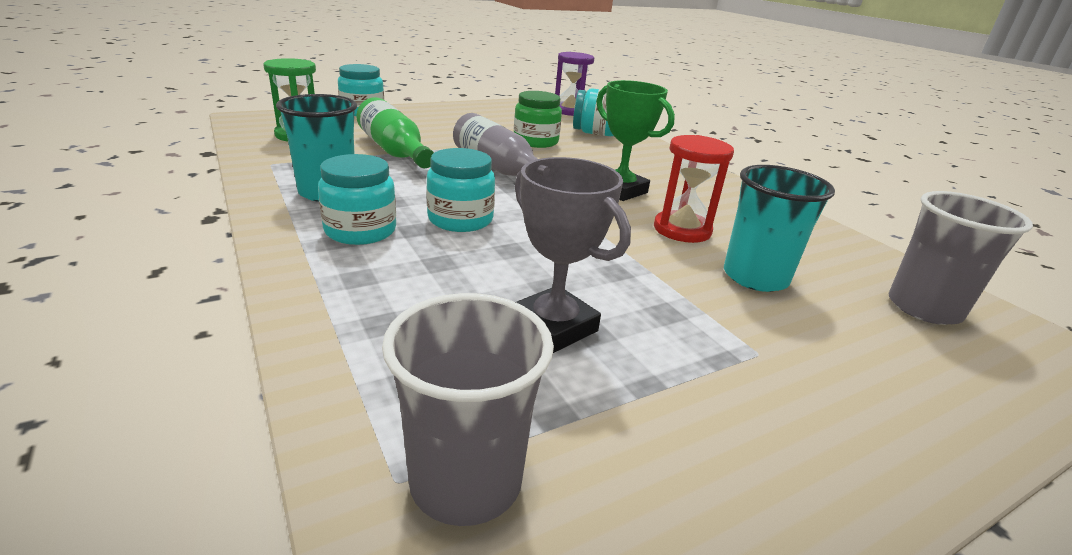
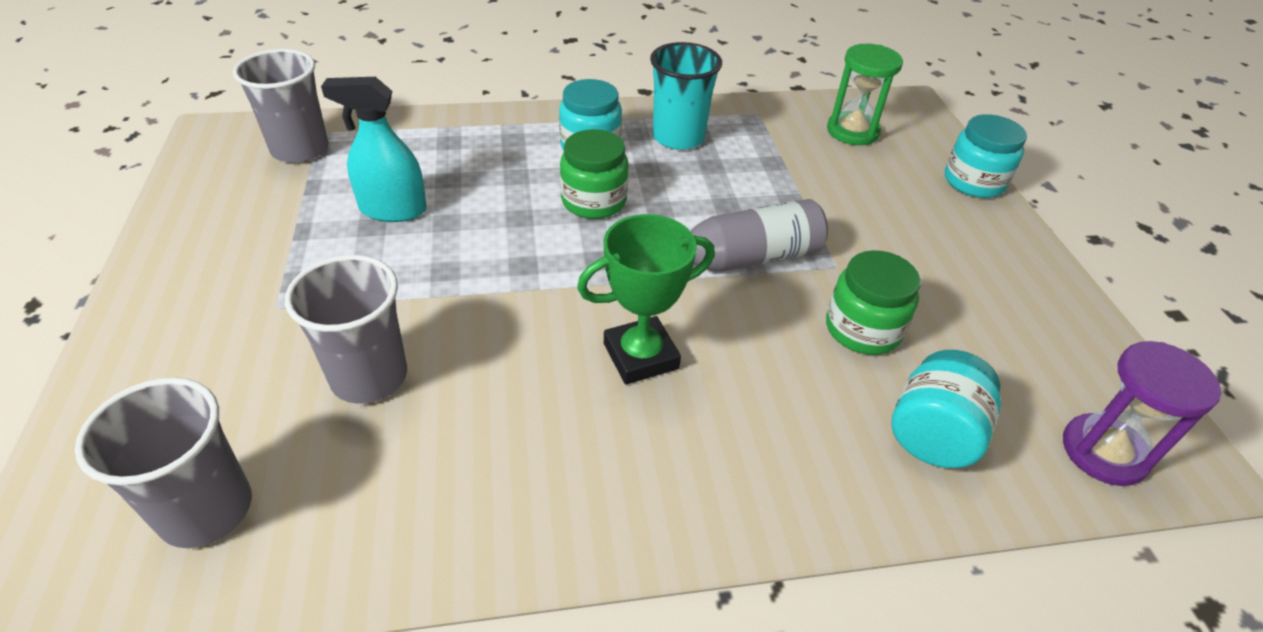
camera: 110 degrees right, 15 degrees up
(394, 151) = (802, 188): green bottle -> none
(460, 219) = (594, 201): turquoise jar -> green jar
(553, 326) = (393, 209): grey trophy -> turquoise spray bottle
(682, 230) = (502, 367): red hourglass -> none
(755, 277) = (369, 376): turquoise cup -> grey cup

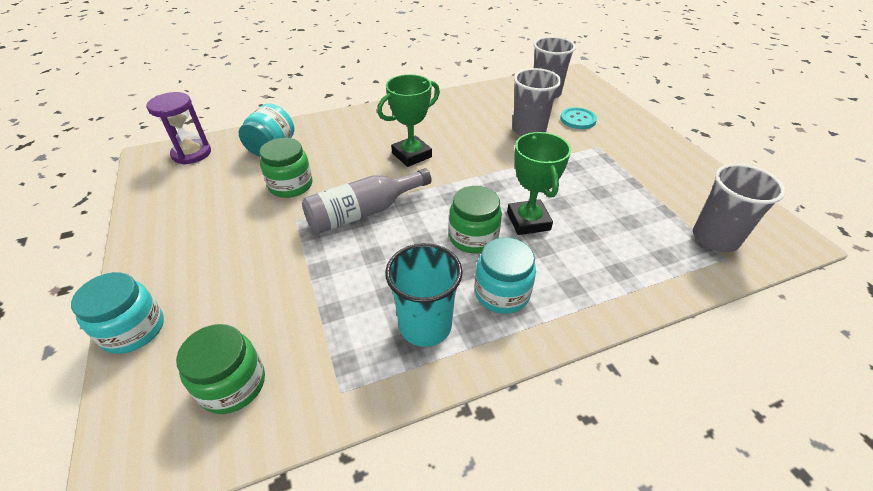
camera: 170 degrees right, 0 degrees up
(234, 387) = (578, 119): none -> turquoise button
(393, 209) = (599, 204): turquoise spray bottle -> none
(509, 207) = (528, 221): none -> green trophy
(852, 131) = (233, 384): green hourglass -> green jar

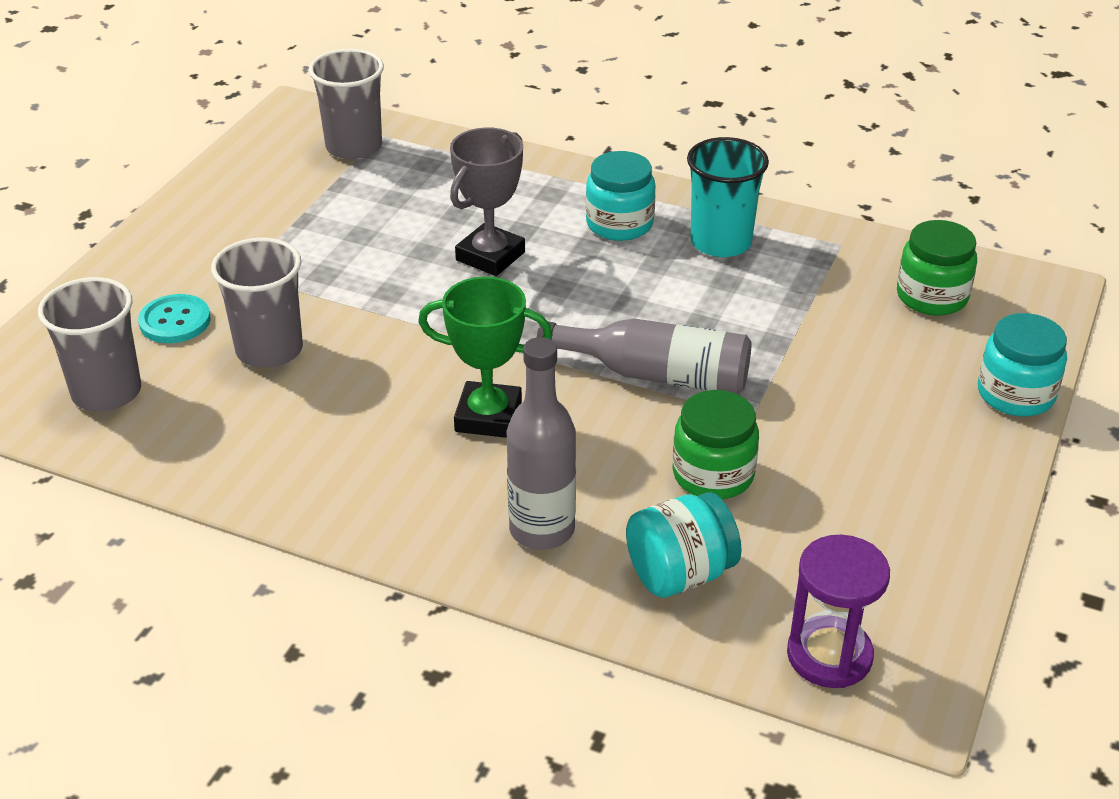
camera: 135 degrees left, 5 degrees down
(339, 134) = (542, 530): none -> grey bottle
(473, 237) = (572, 276): green jar -> none
(528, 221) = (490, 256): green trophy -> grey trophy

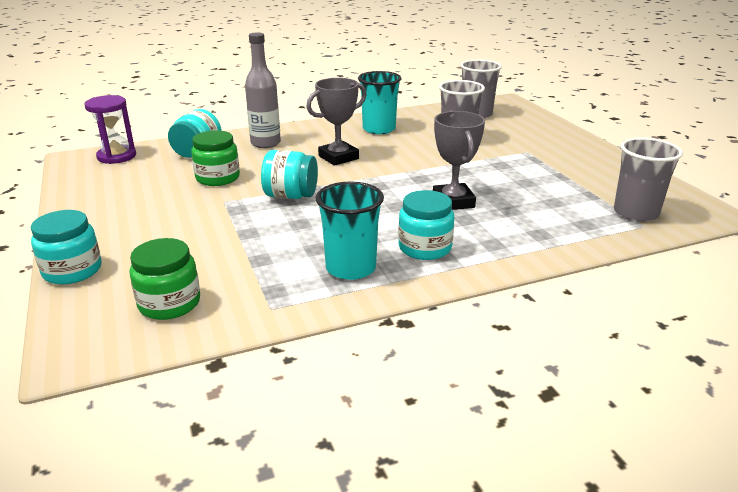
camera: 135 degrees right, 10 degrees down
(175, 321) = (508, 133): turquoise button -> none
(315, 452) = (379, 129): none -> turquoise cup
(488, 416) = (338, 157): green trophy -> grey trophy
(656, 374) = (291, 196): grey bottle -> turquoise jar

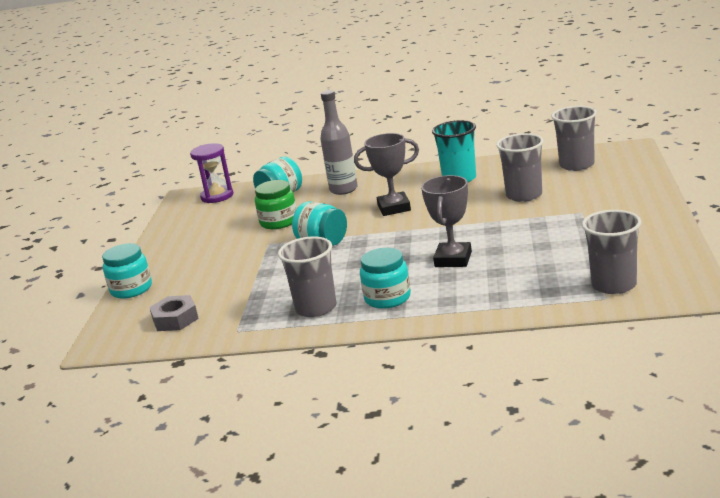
camera: 30 degrees right, 5 degrees down
(169, 303) = (175, 319): green jar -> grey nut
(350, 268) = (316, 308): turquoise cup -> grey cup

